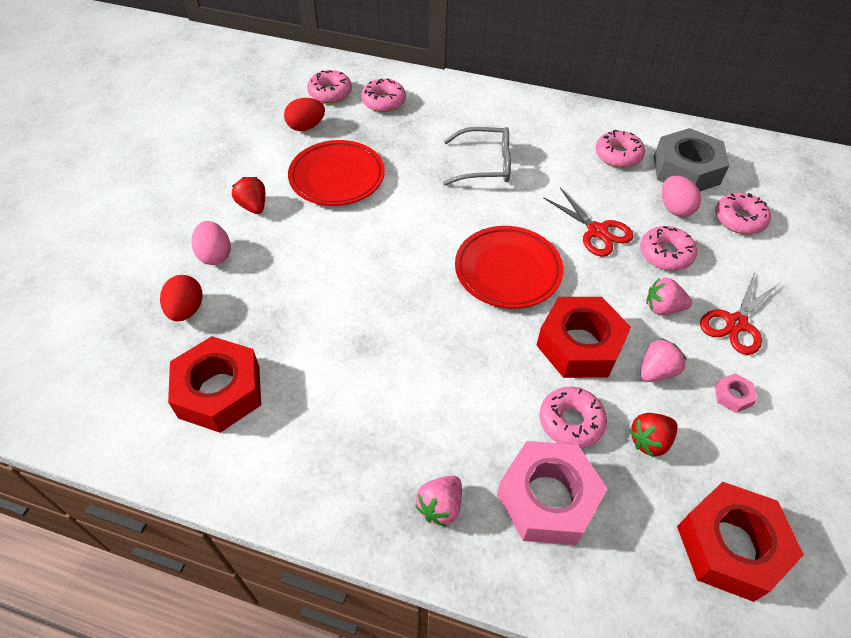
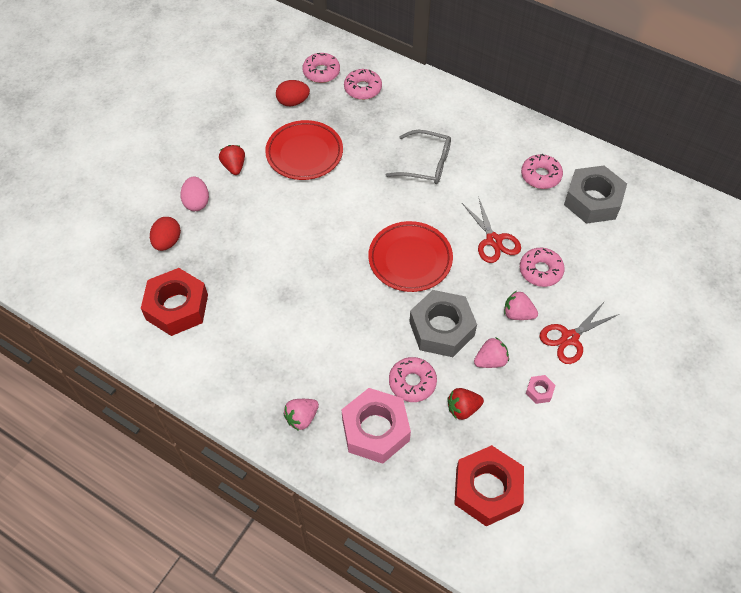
camera: 15 degrees right, 5 degrees up
(580, 345) = (441, 329): red nut -> grey nut
(675, 208) = (566, 233): pink egg -> none
(739, 219) = (616, 253): pink donut -> none

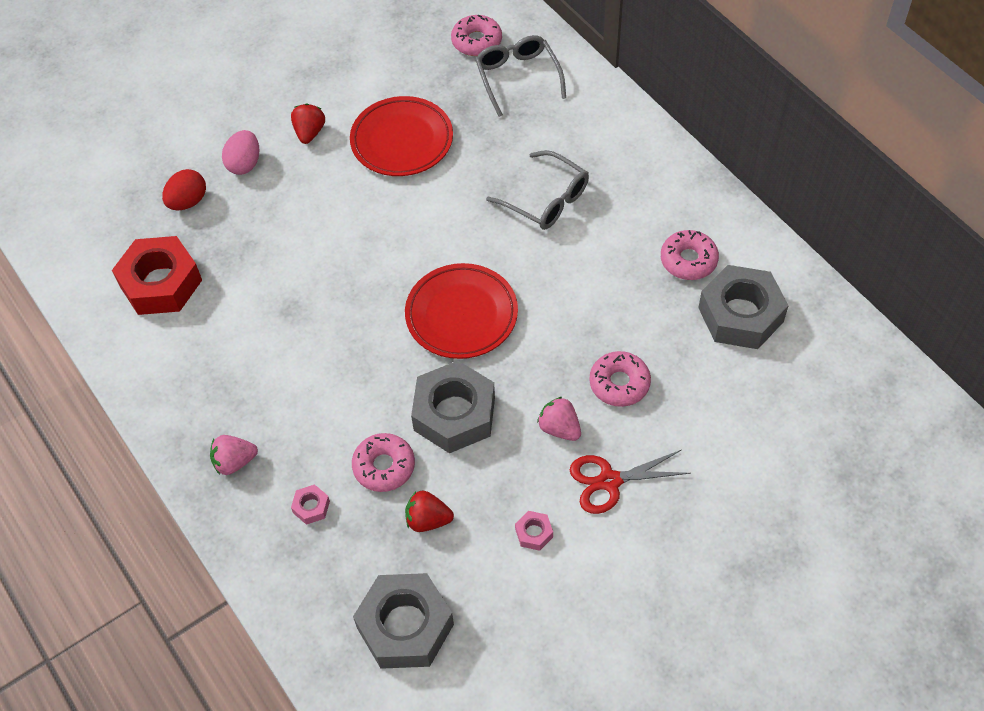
camera: 25 degrees right, 0 degrees up
(293, 102) = (421, 71): red egg -> none
(363, 89) = (518, 77): pink donut -> grey glasses
(375, 430) = (311, 507): pink nut -> pink nut, size x0.42
(487, 489) = (405, 626): red nut -> grey nut
(490, 361) = (493, 474): pink strawberry -> none
(493, 241) = (579, 325): red scissors -> none

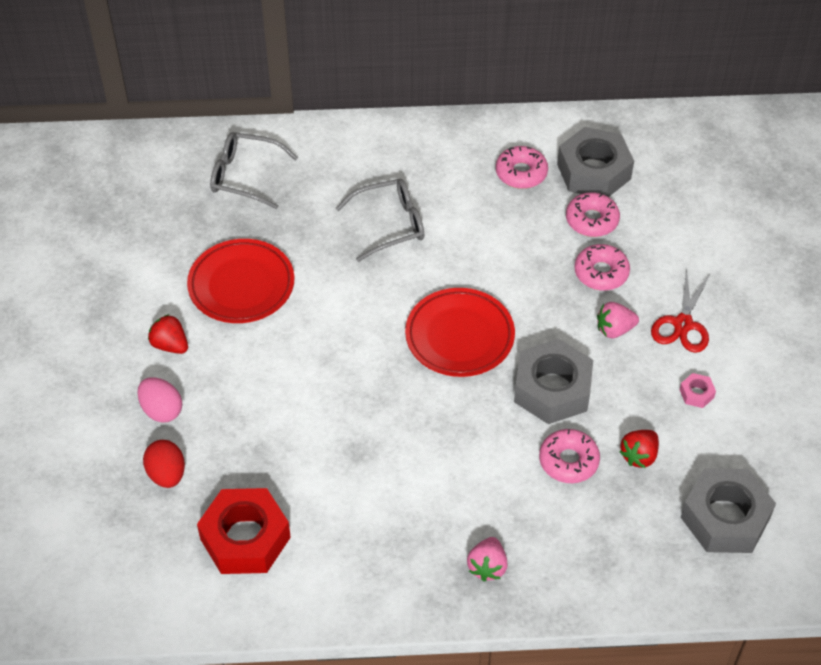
camera: 60 degrees left, 5 degrees down
(311, 507) = (572, 531): pink nut -> none
(476, 41) = (179, 181): pink donut -> pink donut (592, 220)

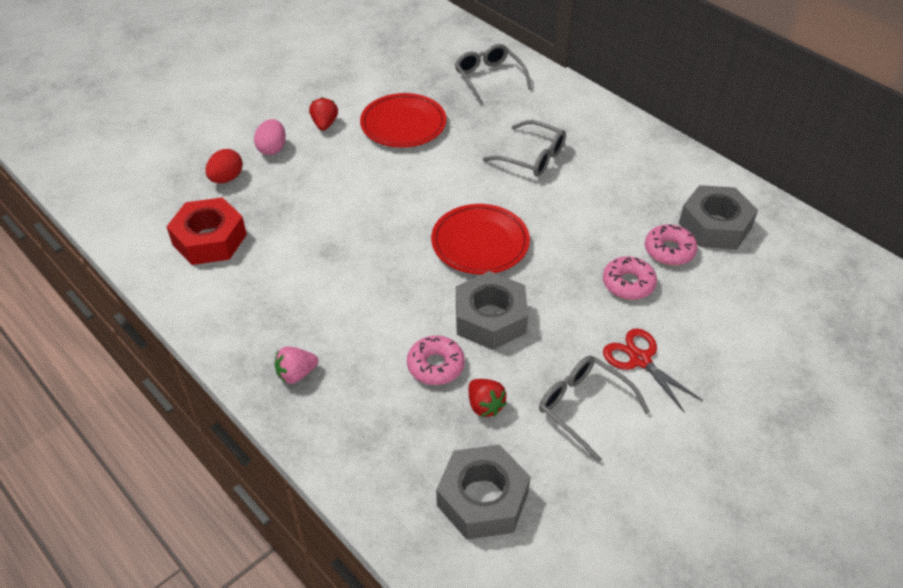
camera: 50 degrees right, 5 degrees down
(521, 173) = (660, 191): pink donut -> none
(614, 330) = (585, 322): pink strawberry -> none
(639, 456) = (485, 405): red strawberry -> red strawberry turned 120 degrees counterclockwise
(682, 324) = (640, 359): red scissors -> red scissors turned 75 degrees clockwise
(696, 394) = (584, 407): pink nut -> grey glasses

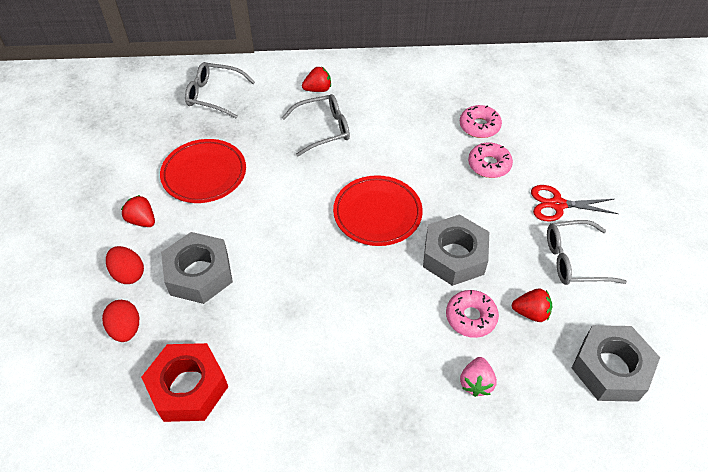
camera: 50 degrees left, 5 degrees up
(272, 149) = (128, 274): pink egg -> red egg
(296, 374) = (403, 415): pink strawberry -> pink strawberry (476, 383)
(573, 127) = (318, 89): none -> red strawberry
(715, 226) = (479, 92): grey nut -> grey nut (199, 274)

